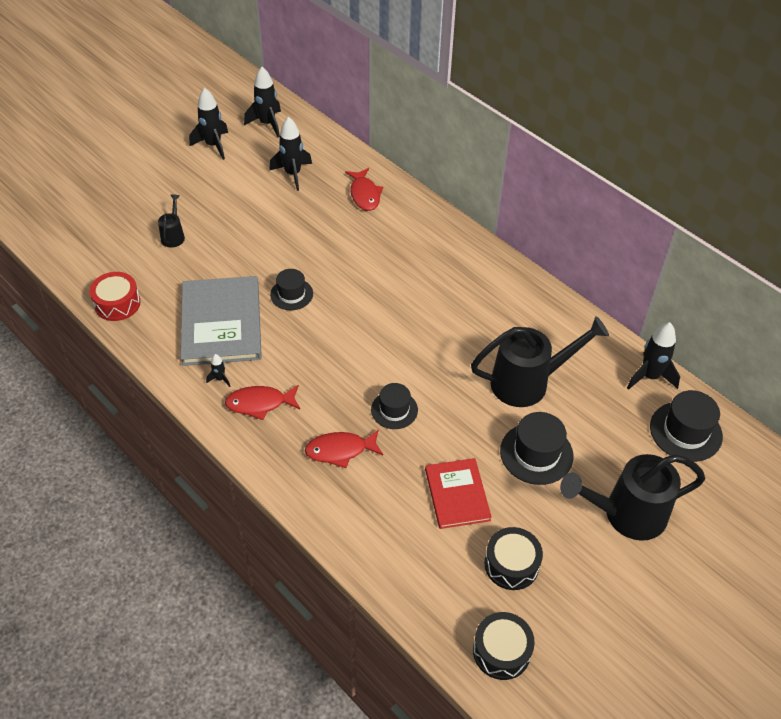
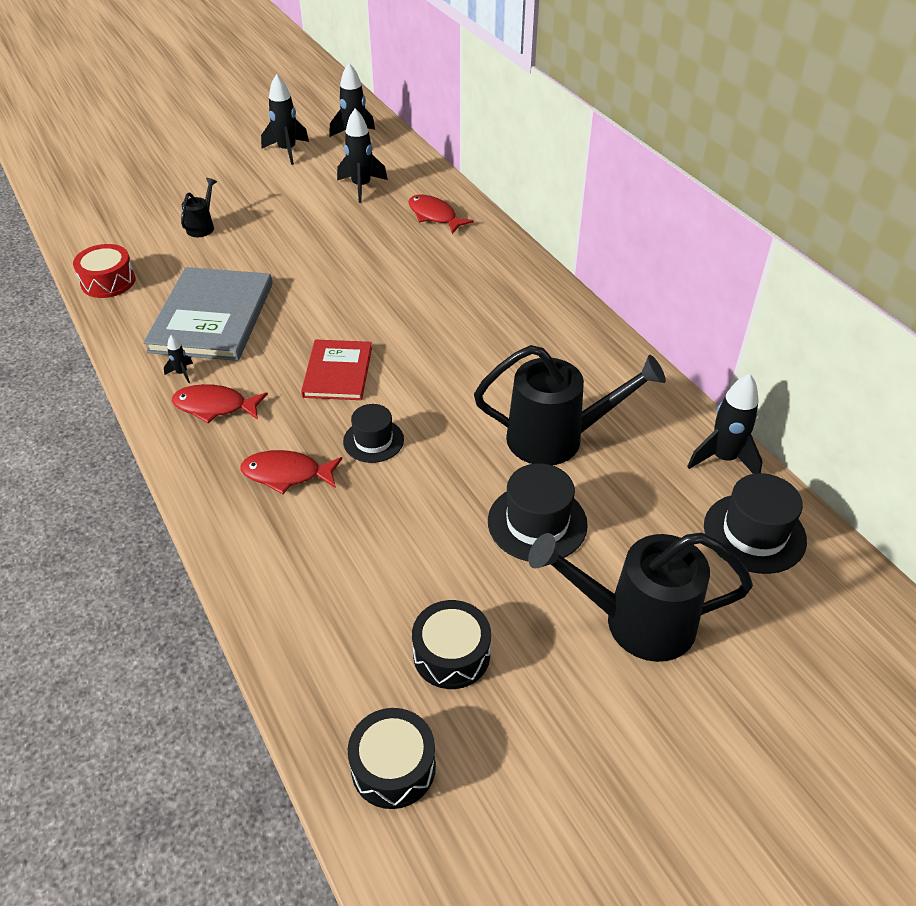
camera: 15 degrees right, 5 degrees down
(291, 294) = (305, 300): black hat -> none
(364, 194) = (434, 216): red fish -> red fish turned 135 degrees clockwise
(457, 494) = (412, 552): red book -> red book (337, 372)

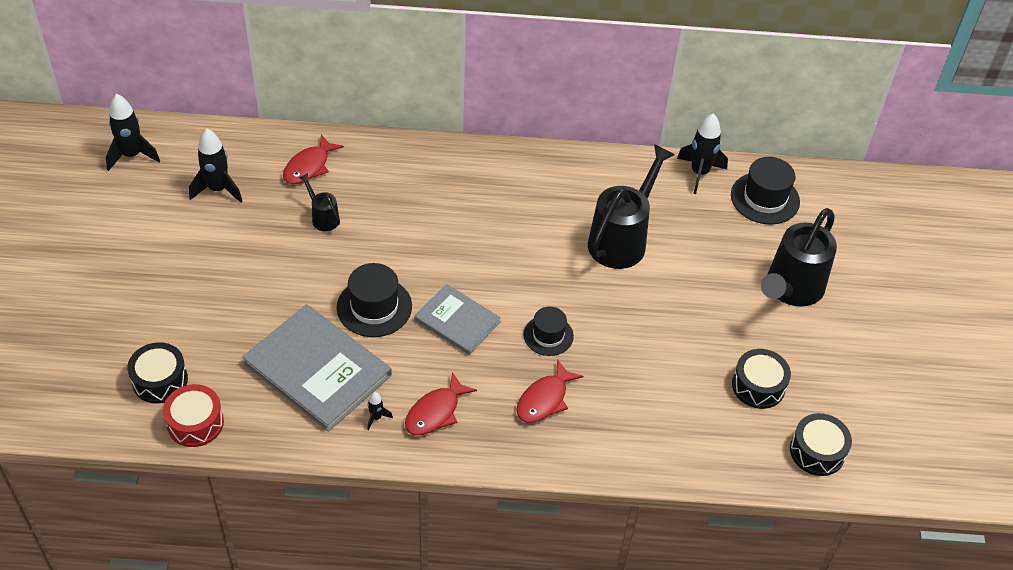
camera: 60 degrees left, 5 degrees up
(140, 247) = (160, 380): none -> black drum
(202, 227) = (171, 323): black watering can -> black watering can (323, 217)
(287, 151) = (101, 210): black rocket -> none
(337, 372) = (457, 321): red book -> grey book
(434, 216) = (309, 167): red fish -> red fish turned 45 degrees counterclockwise
(537, 523) = (686, 290): black hat -> black hat (374, 307)

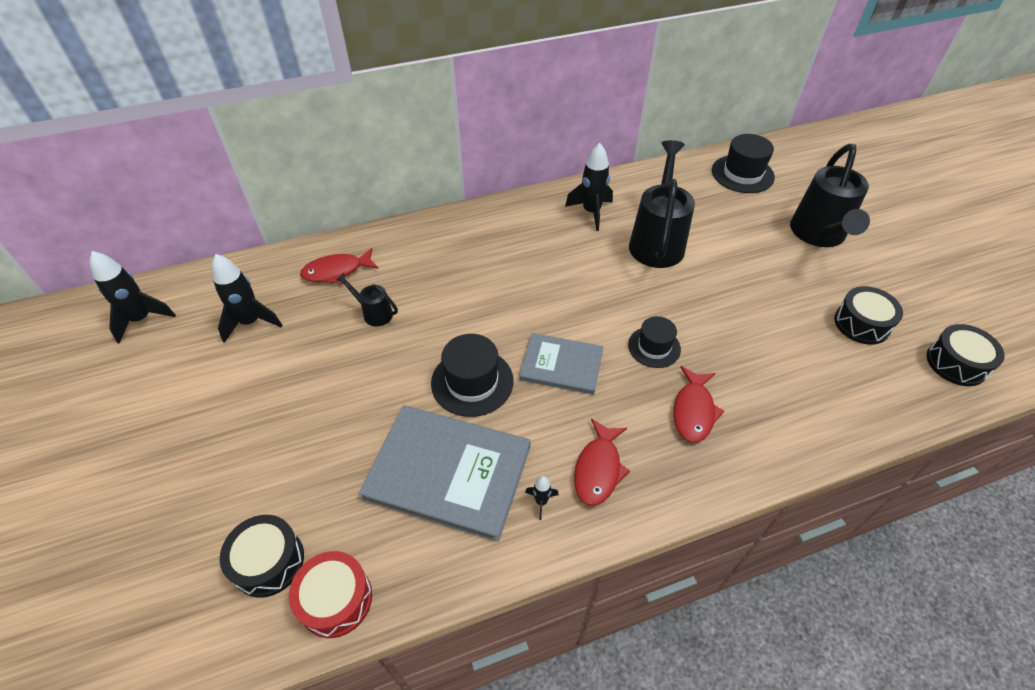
camera: 20 degrees left, 0 degrees up
(309, 167) = (336, 271): red fish -> red fish turned 60 degrees clockwise
(699, 173) = (679, 171): black rocket -> black rocket (591, 212)

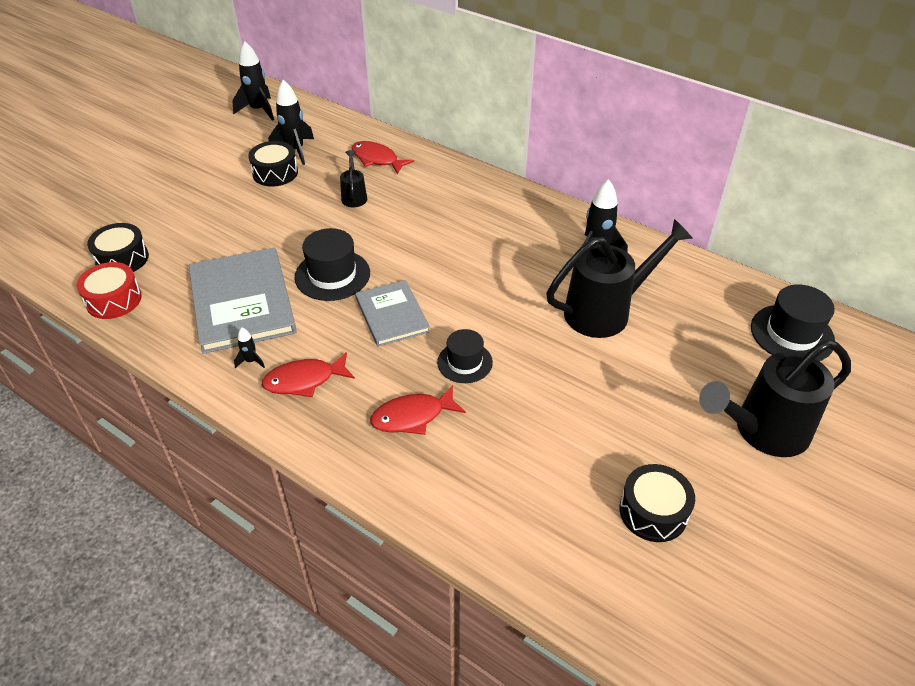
camera: 55 degrees right, 5 degrees down
(956, 363) = (676, 621): black drum -> black drum (275, 173)

